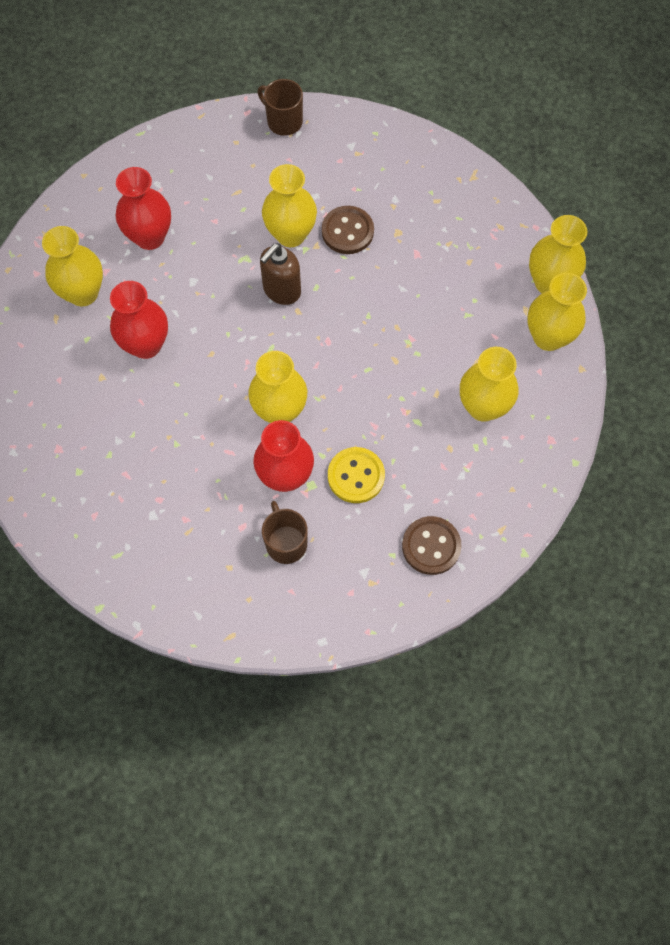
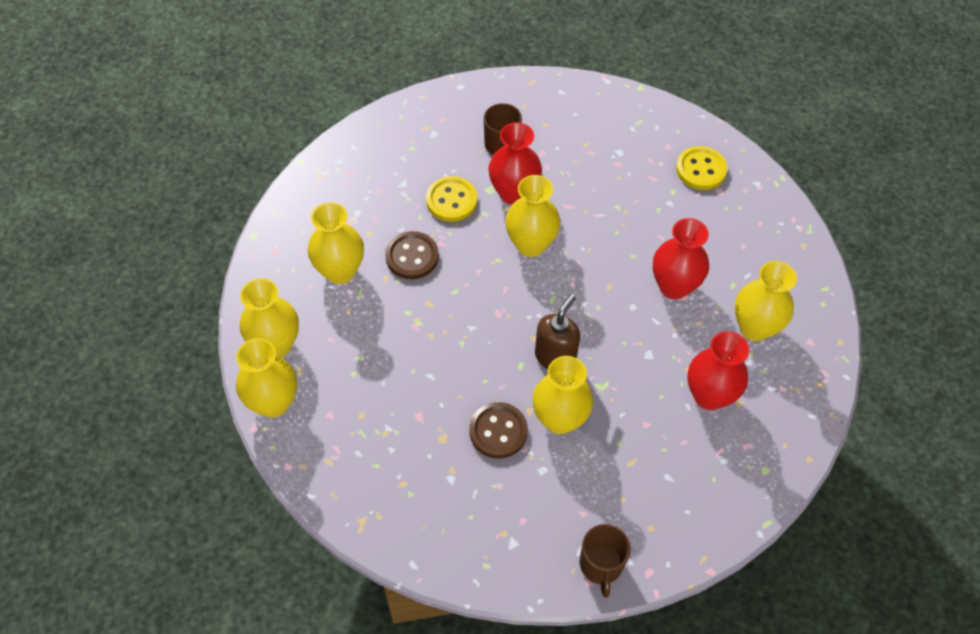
camera: 170 degrees right, 10 degrees down
(68, 478) = (701, 169): none -> yellow button
(283, 121) = (601, 565): brown mug -> brown mug turned 60 degrees clockwise
(431, 546) = (380, 157): brown button -> brown button (412, 256)

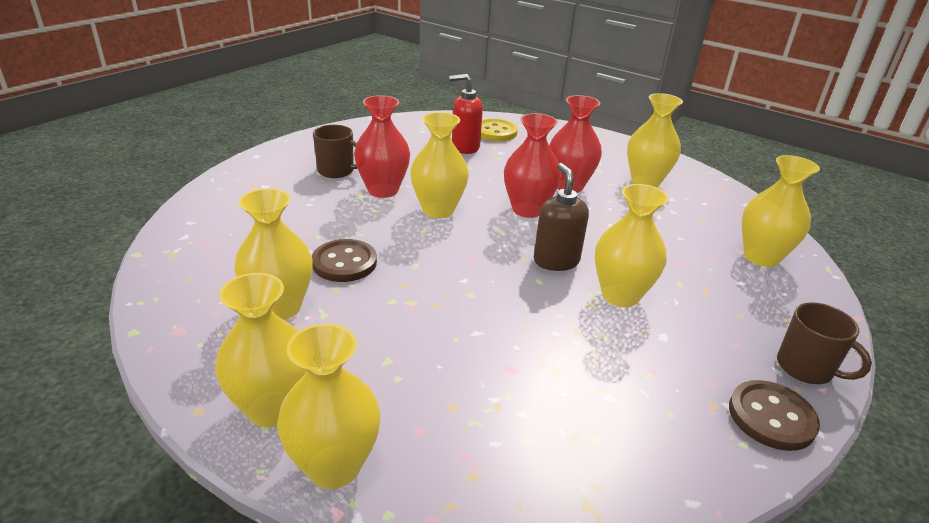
camera: 45 degrees left, 25 degrees down
(451, 200) = (334, 215): yellow button -> none
(498, 431) = (591, 333): brown button -> brown button (771, 417)
(644, 176) = (465, 147): none -> red soap dispenser
(709, 395) = (682, 225): red vase -> red vase (527, 210)
(725, 472) = (761, 257): none -> yellow vase

